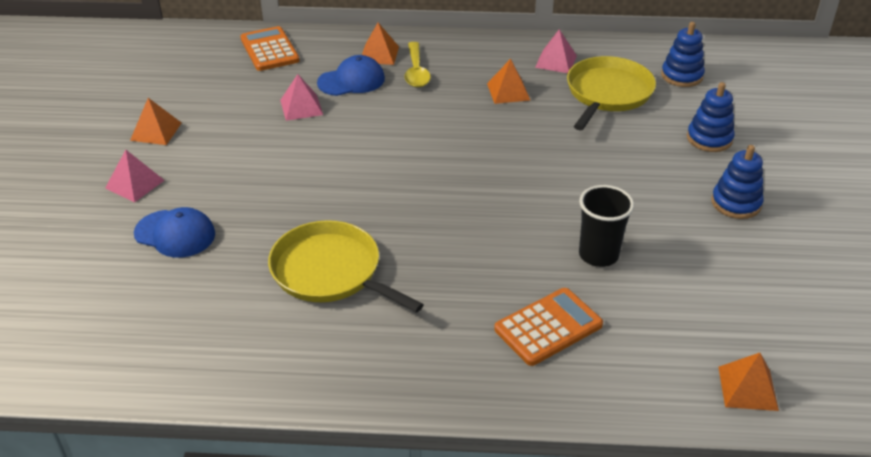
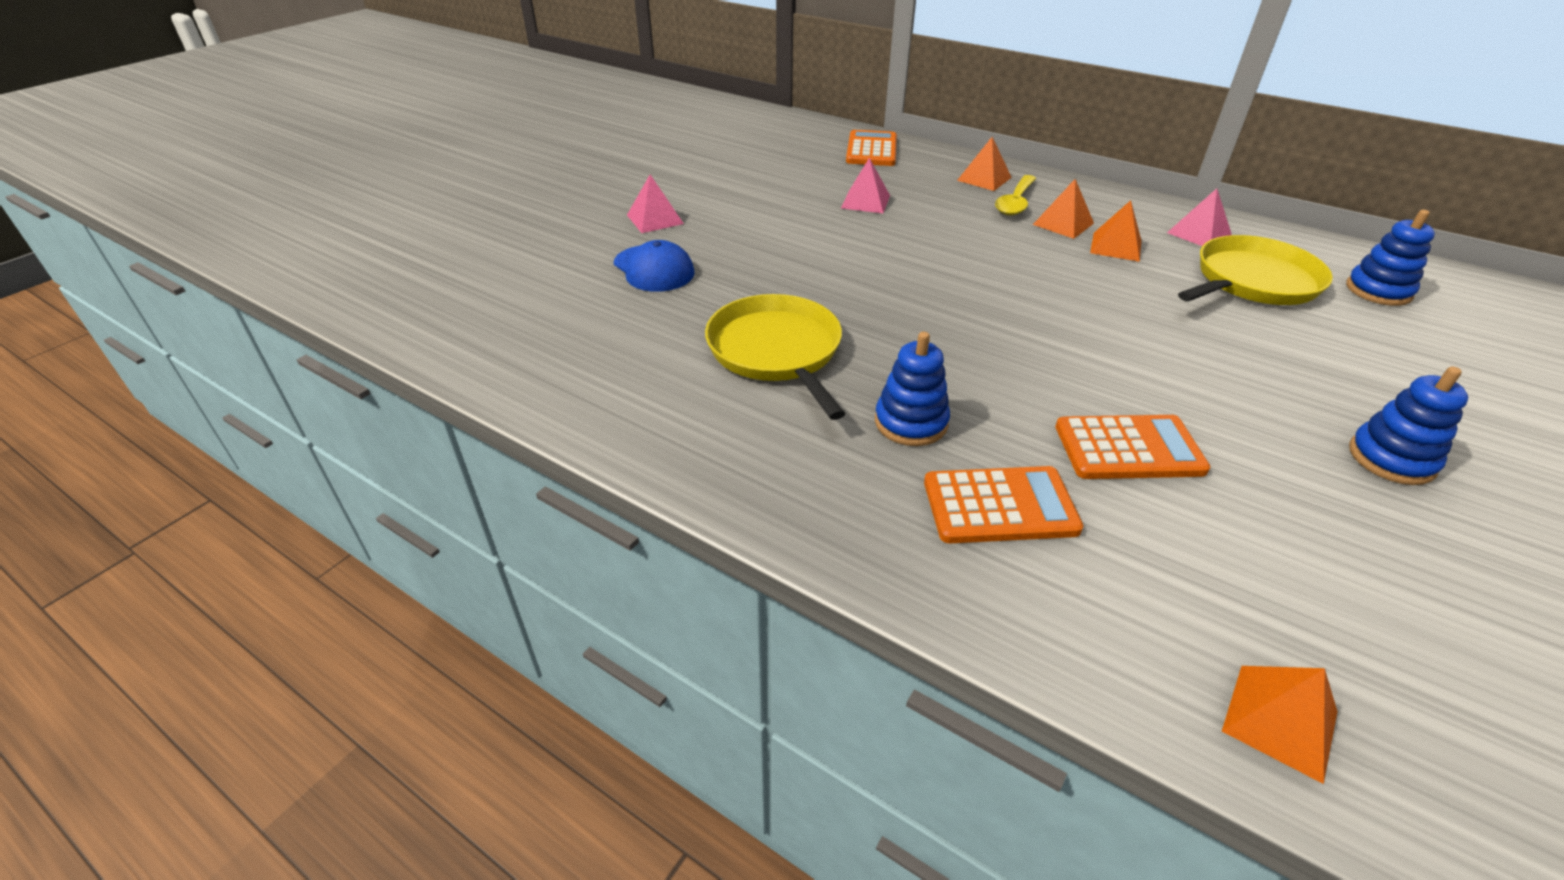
camera: 30 degrees right, 0 degrees up
(156, 131) = (710, 185): orange pyramid -> orange pyramid (1063, 223)
(351, 81) = (936, 193): blue cap -> none
(598, 255) = (1128, 448): black cup -> orange calculator
(709, 139) = (1386, 370): blue stacking toy -> blue stacking toy (911, 422)

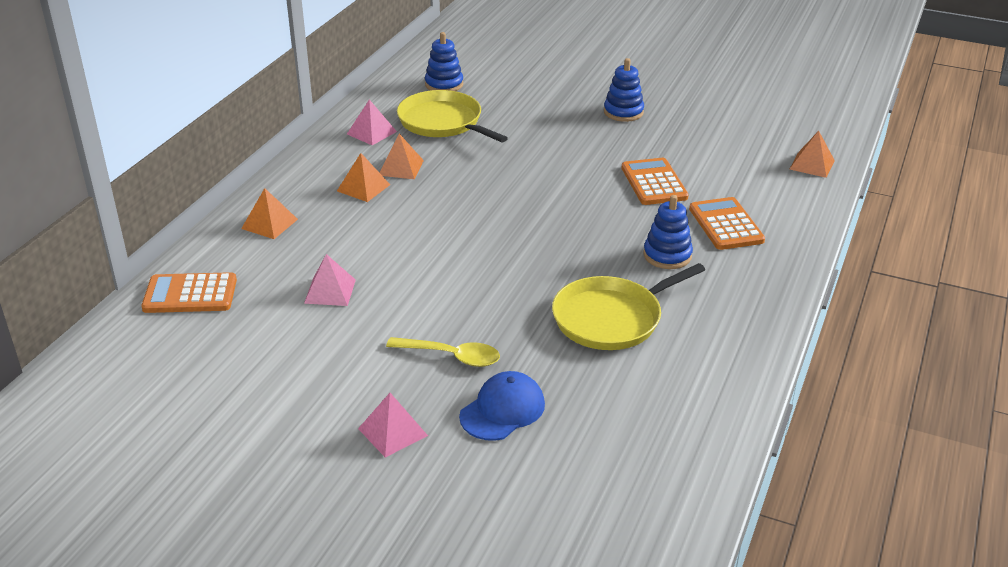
camera: 100 degrees left, 5 degrees down
(1015, 202) = (323, 208): yellow spoon -> yellow spoon (451, 356)

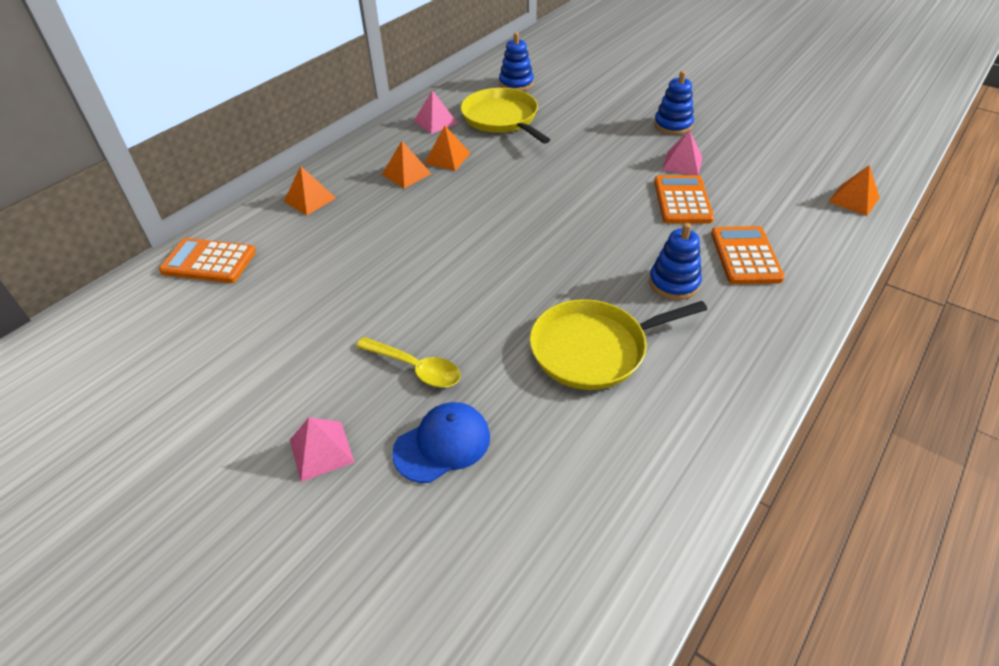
camera: 15 degrees right, 10 degrees up
(330, 291) = (331, 276): pink pyramid -> pink pyramid (682, 163)

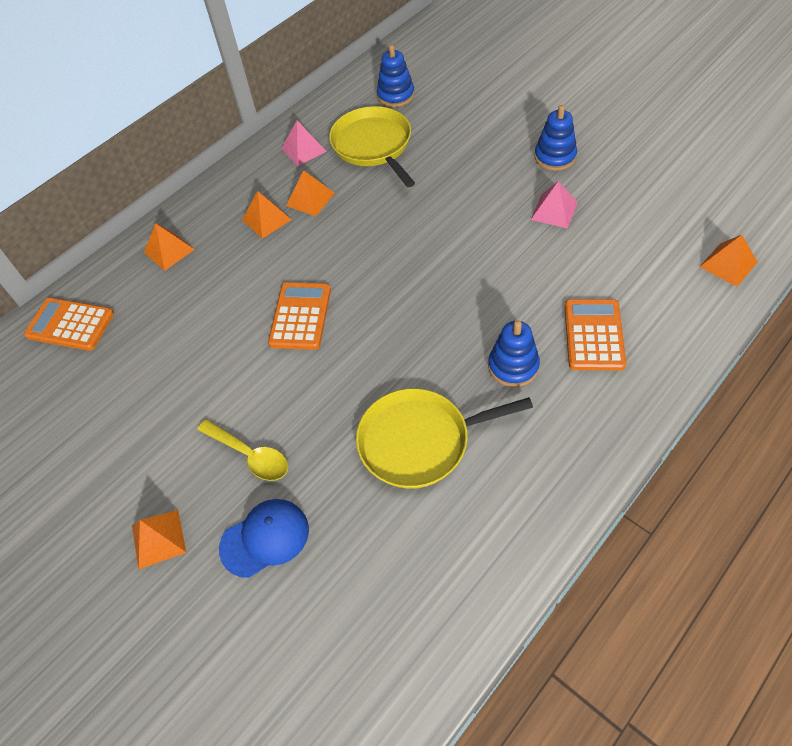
camera: 10 degrees right, 10 degrees up
(321, 450) = (158, 539): pink pyramid -> orange pyramid
(682, 200) = (543, 261): orange calculator -> orange calculator (300, 316)

